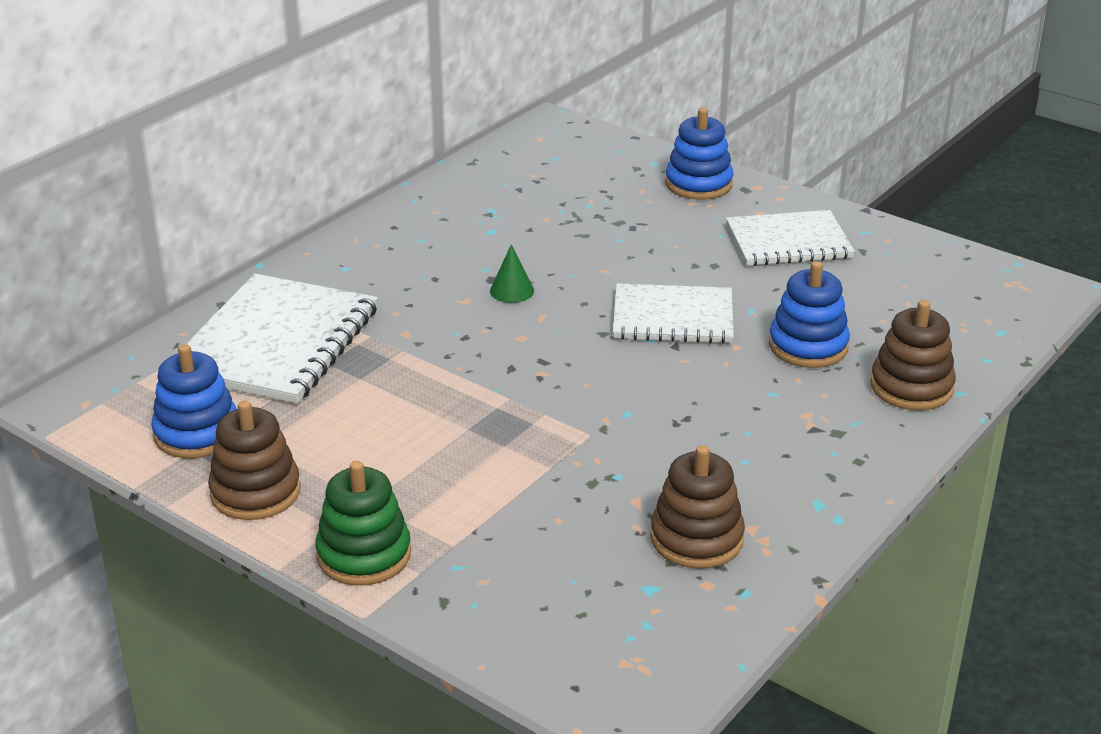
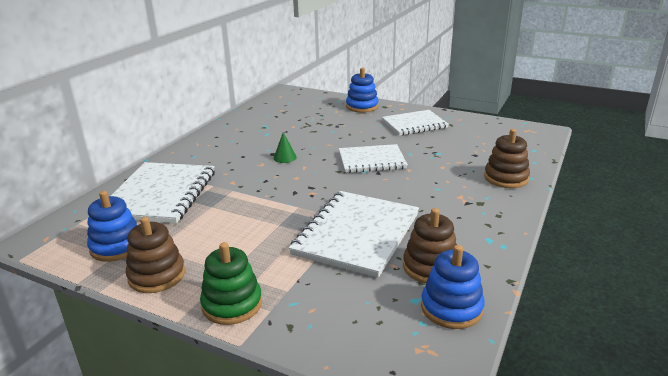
camera: 10 degrees left, 5 degrees down
(594, 464) = (356, 234): none -> white notebook
(808, 346) = (445, 166): blue stacking toy -> blue stacking toy (451, 308)

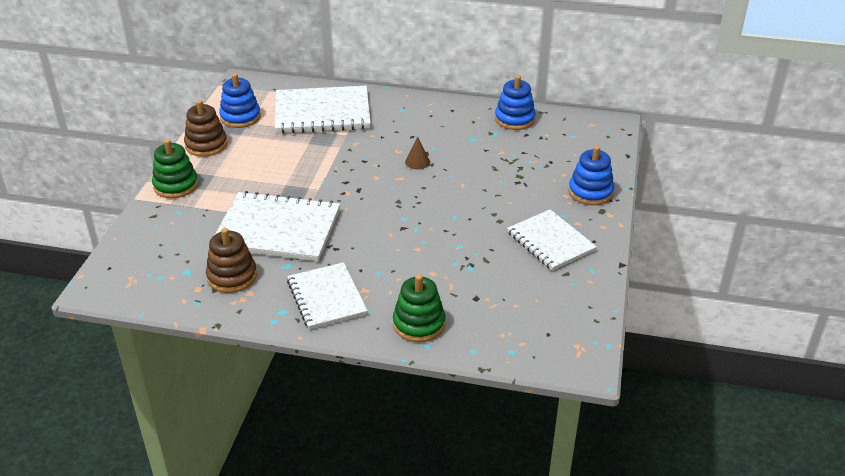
camera: 75 degrees right, 10 degrees up
(285, 157) = (417, 162): green cone -> brown cone
(372, 160) = (430, 220): white notebook -> white notebook (326, 297)
(451, 308) = (177, 291): blue stacking toy -> blue stacking toy (514, 119)
(506, 178) = (419, 324): brown stacking toy -> green stacking toy

